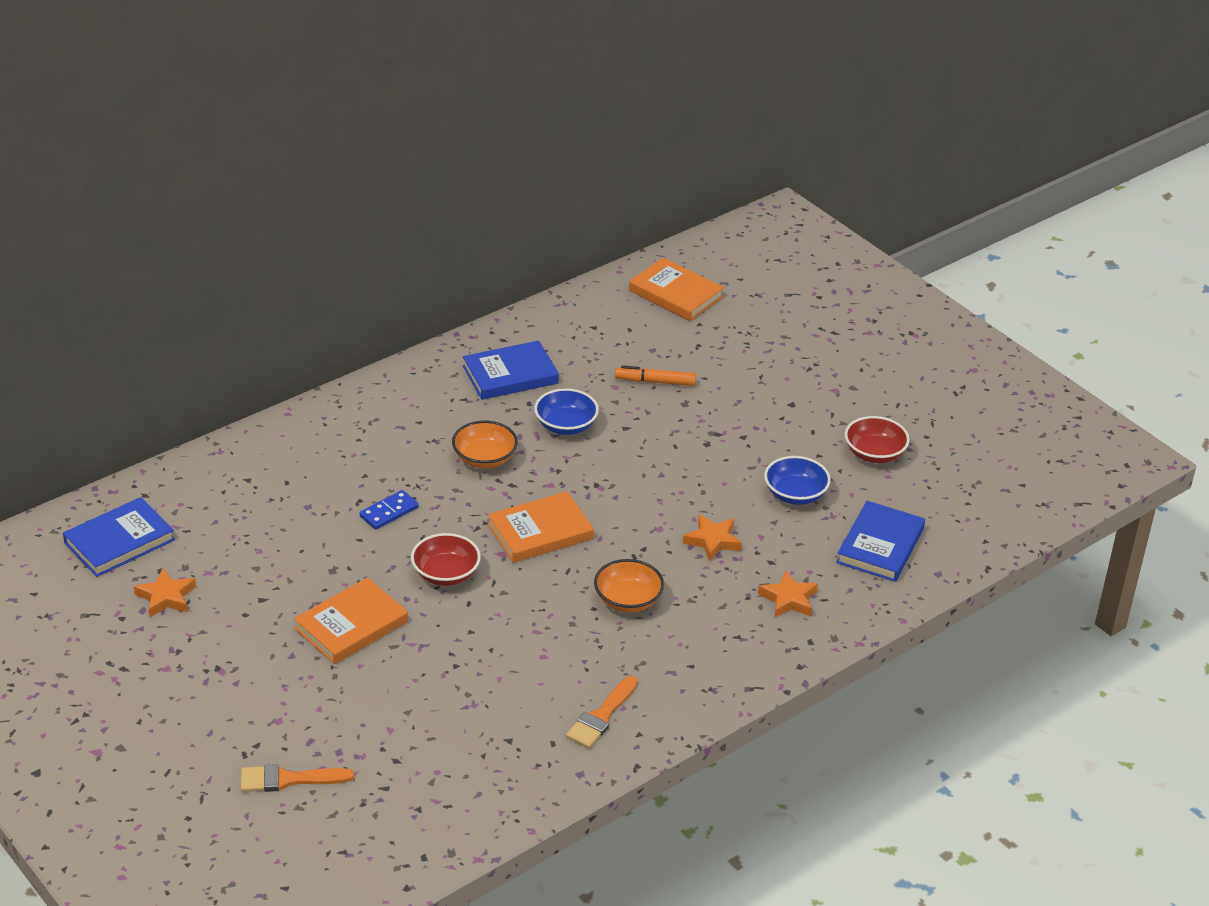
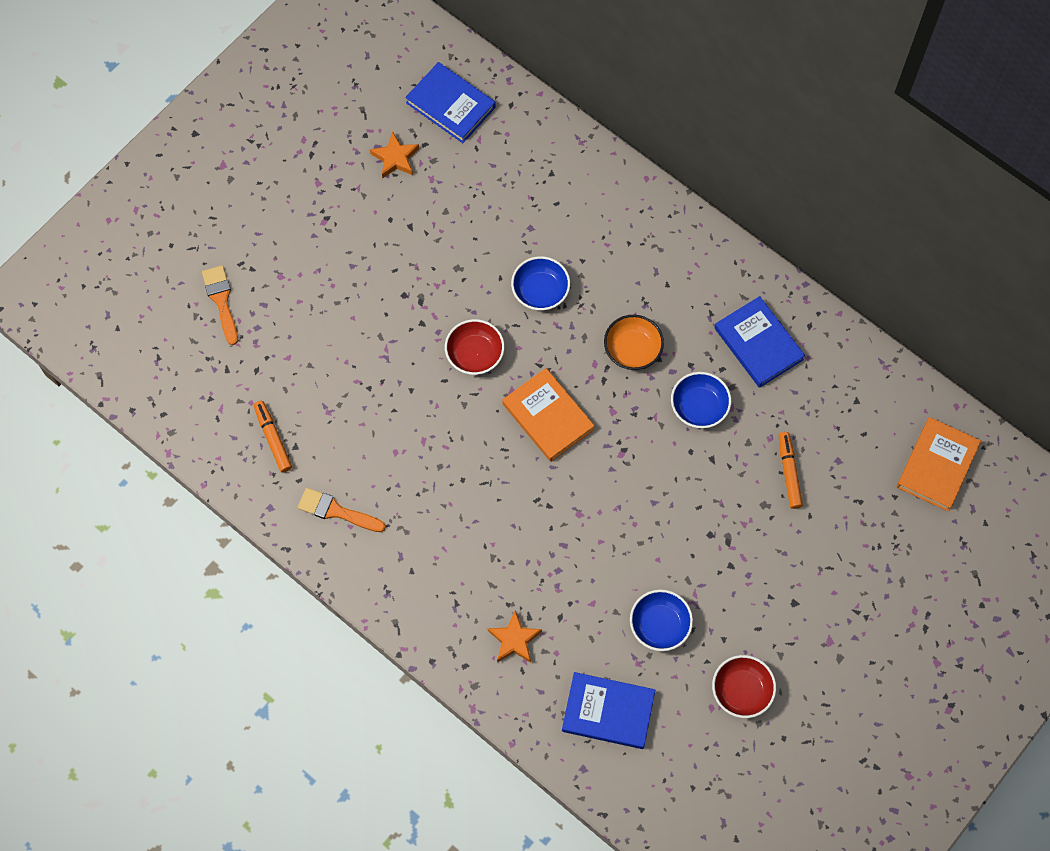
camera: 80 degrees right, 30 degrees up
(351, 625) = (396, 299): orange book -> none
(389, 512) = (540, 291): blue domino -> blue bowl
(492, 758) = (273, 438): none -> orange marker
(628, 600) = (479, 505): orange bowl -> none
(712, 541) = (575, 562): orange star -> none

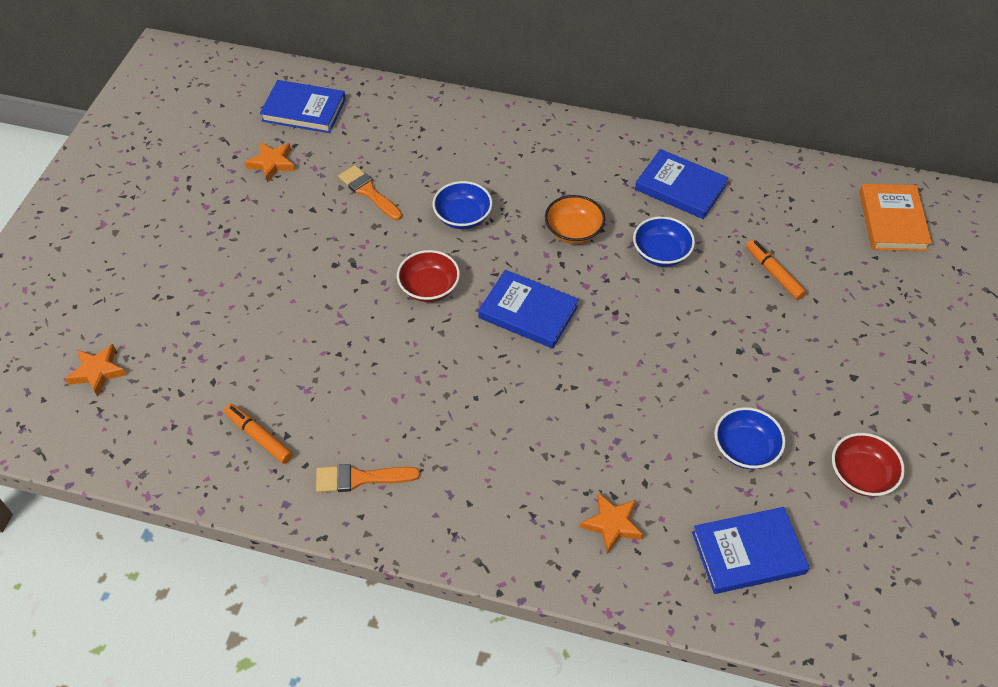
camera: 25 degrees left, 15 degrees down
(168, 320) = (97, 372): none -> orange star
(221, 301) = (149, 334): orange brush -> orange brush (368, 192)
(548, 416) = (528, 312): orange book -> blue book

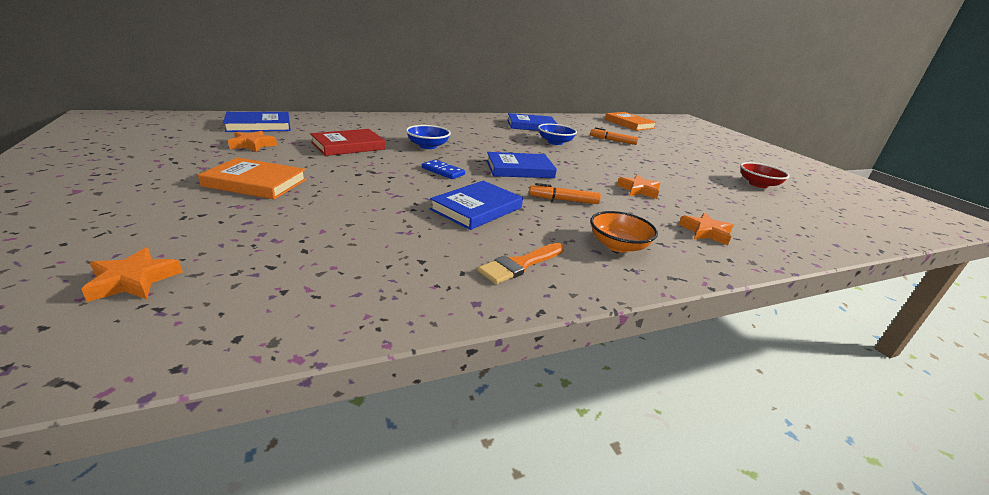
camera: 40 degrees left, 25 degrees down
(234, 253) = (255, 183): none -> orange book
(259, 437) = (395, 269): orange marker -> orange marker (563, 200)
(368, 192) = (348, 146): orange brush -> red book
(429, 287) = (443, 171): red bowl -> blue domino
(573, 231) = (500, 142): orange bowl -> orange bowl (618, 245)
(637, 415) = (639, 190): none -> orange star
(745, 449) = (704, 188): blue bowl -> none
(748, 552) = (778, 221): blue book -> blue book (476, 208)

